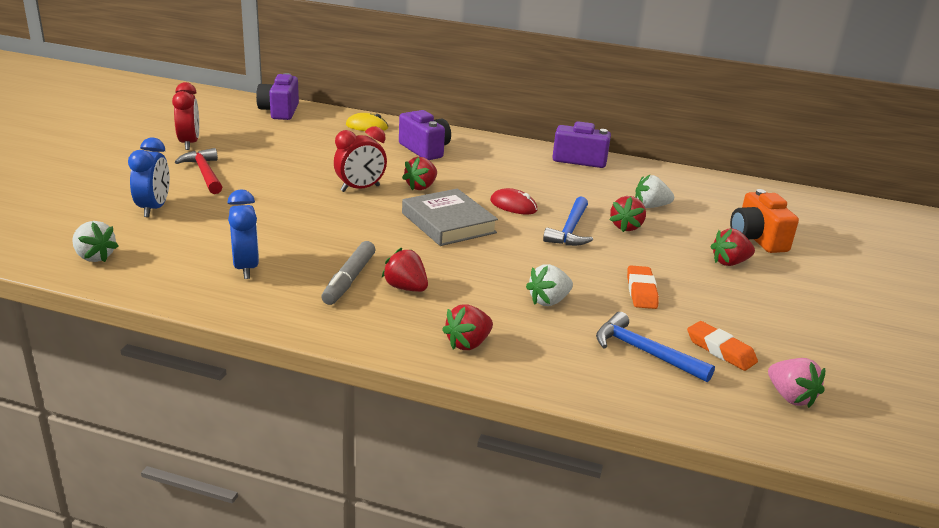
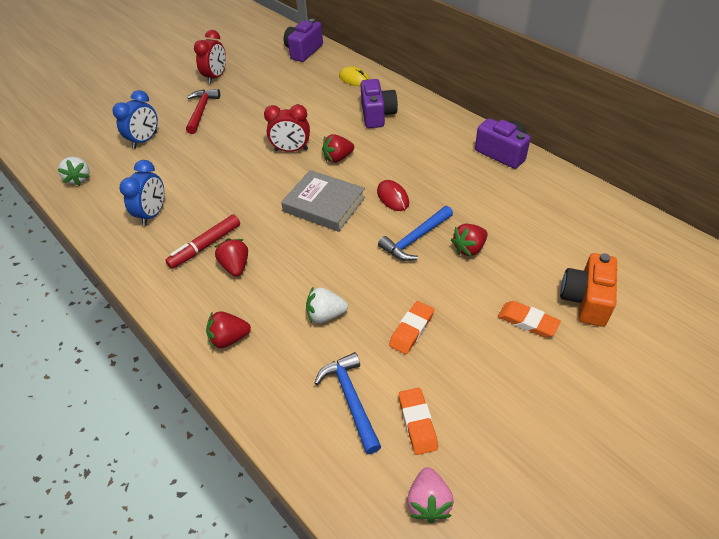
camera: 35 degrees right, 20 degrees up
(349, 280) = (205, 246): grey marker -> red marker
(448, 223) = (324, 204): grey book -> grey book turned 60 degrees counterclockwise
(650, 206) = (516, 229): white strawberry -> none
(729, 262) = (527, 321): red strawberry -> orange eraser

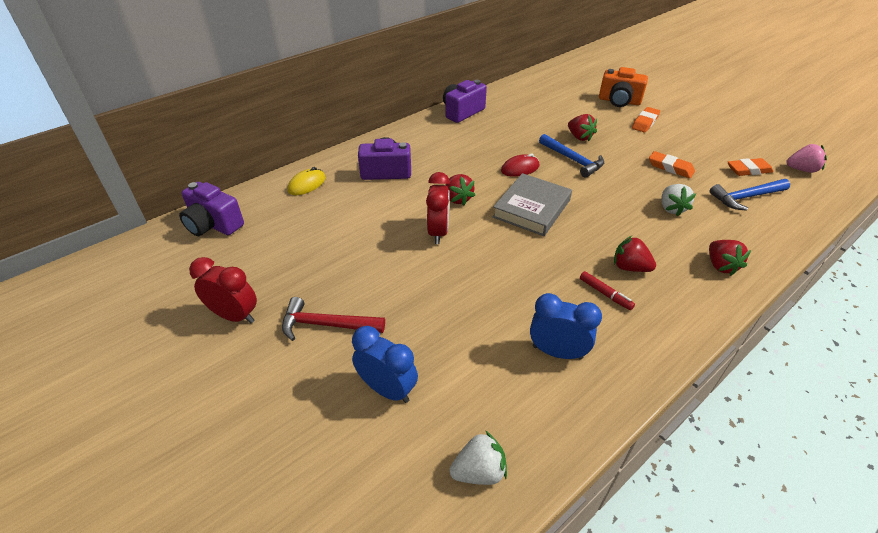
camera: 90 degrees left, 5 degrees down
(205, 246) = (605, 294): red marker -> red marker, size x0.63
(235, 266) = (629, 267): red strawberry -> red strawberry turned 45 degrees clockwise

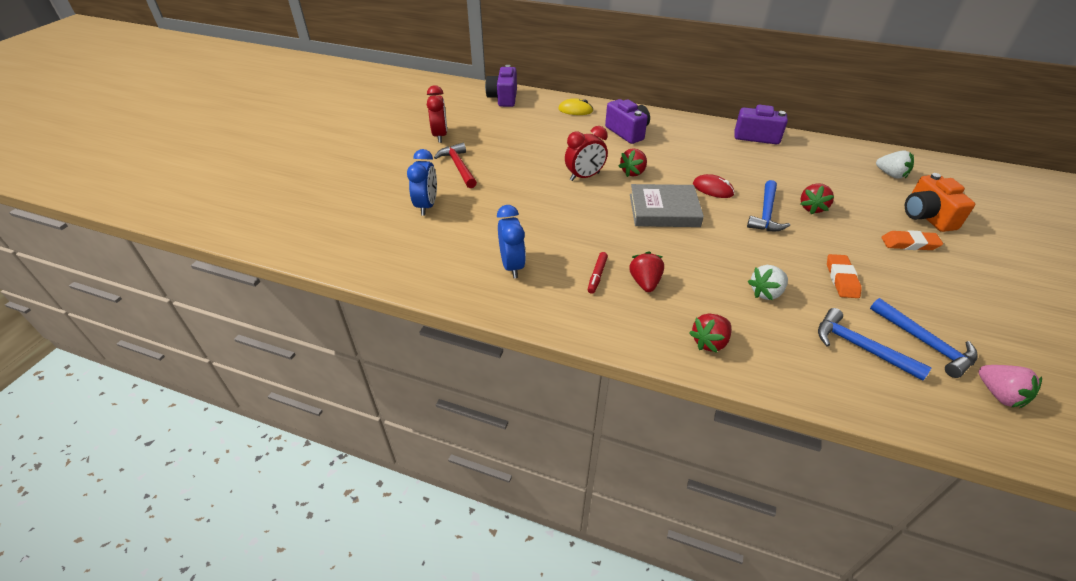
camera: 60 degrees right, 0 degrees up
(479, 471) = (391, 259): white strawberry -> white strawberry (891, 175)
(748, 170) = (925, 343): orange eraser -> blue hammer

